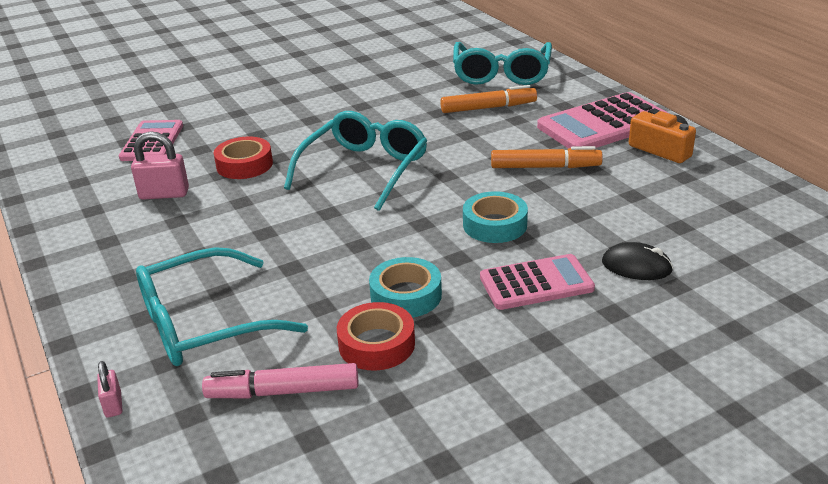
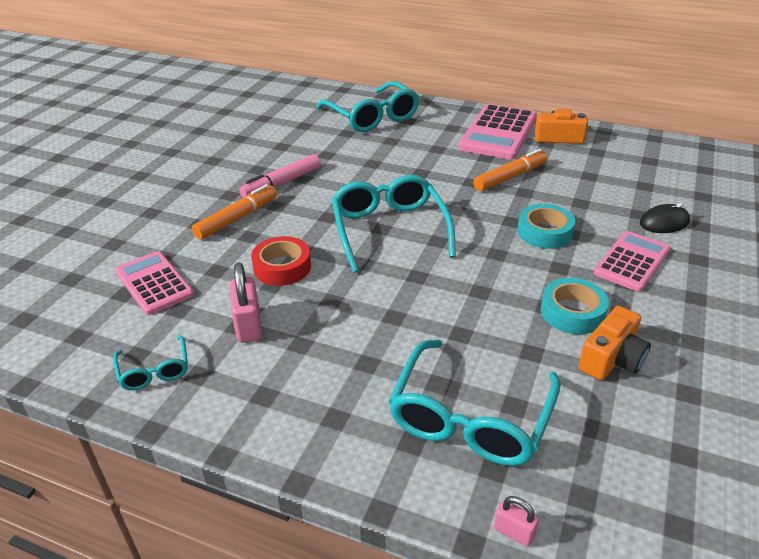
camera: 40 degrees left, 5 degrees up
(74, 196) = (154, 370): none -> turquoise glasses
(164, 194) = (248, 326): pink padlock -> pink padlock turned 60 degrees counterclockwise
(283, 392) = (613, 433): pink marker -> pink marker (282, 183)
(376, 344) = (612, 359): red tape -> orange camera
(488, 108) = (404, 147): orange marker -> orange marker (237, 218)

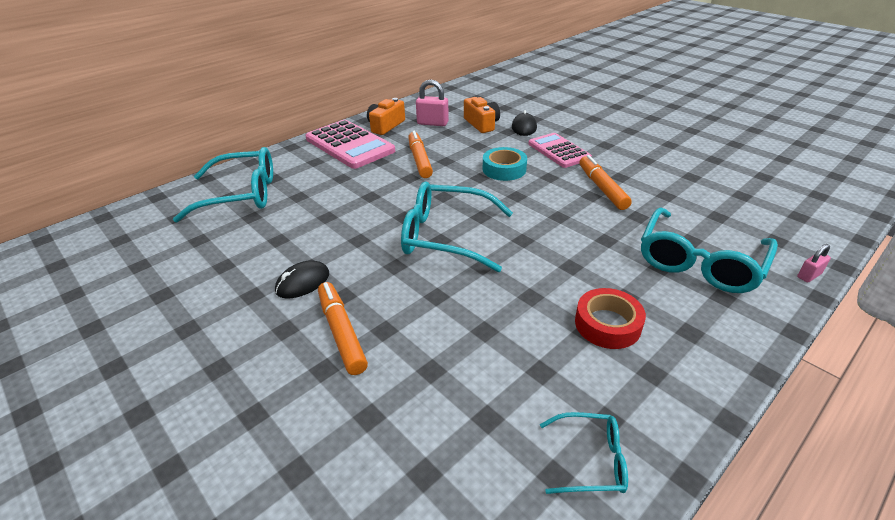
camera: 65 degrees left, 0 degrees up
(154, 283) = (421, 435): pink calculator -> none
(248, 326) = (544, 362): pink padlock -> pink padlock (432, 123)
(282, 183) = (303, 282): pink marker -> black mouse
(282, 267) = (459, 317): red tape -> red tape (607, 324)
(471, 417) = (699, 261): turquoise glasses -> turquoise glasses turned 75 degrees clockwise
(572, 312) = (602, 188): turquoise tape -> orange marker
(612, 359) = (654, 190): orange camera -> orange camera (482, 124)

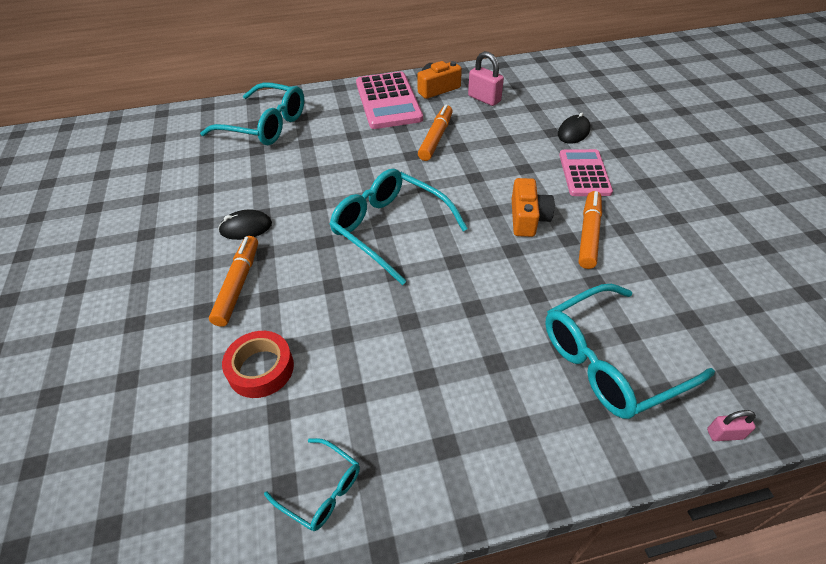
camera: 30 degrees right, 10 degrees up
(482, 124) = (532, 114): orange camera -> orange camera (527, 218)
(504, 169) = (507, 176): turquoise tape -> none
(607, 324) = (451, 381): red tape -> red tape (261, 369)

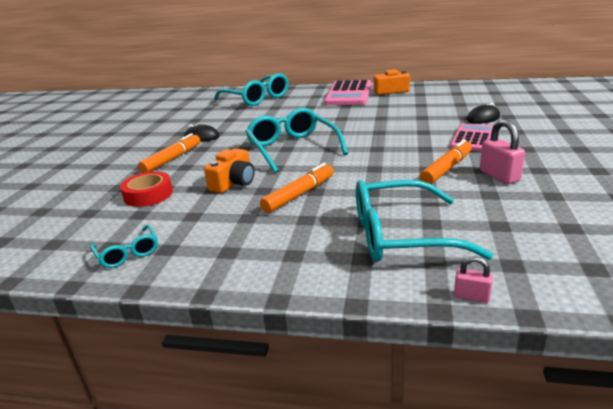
camera: 25 degrees right, 20 degrees down
(436, 138) = (367, 112): orange marker -> orange marker (299, 194)
(484, 99) = (423, 98): pink padlock -> pink padlock (499, 176)
(527, 218) = (402, 155): orange camera -> orange camera (234, 183)

